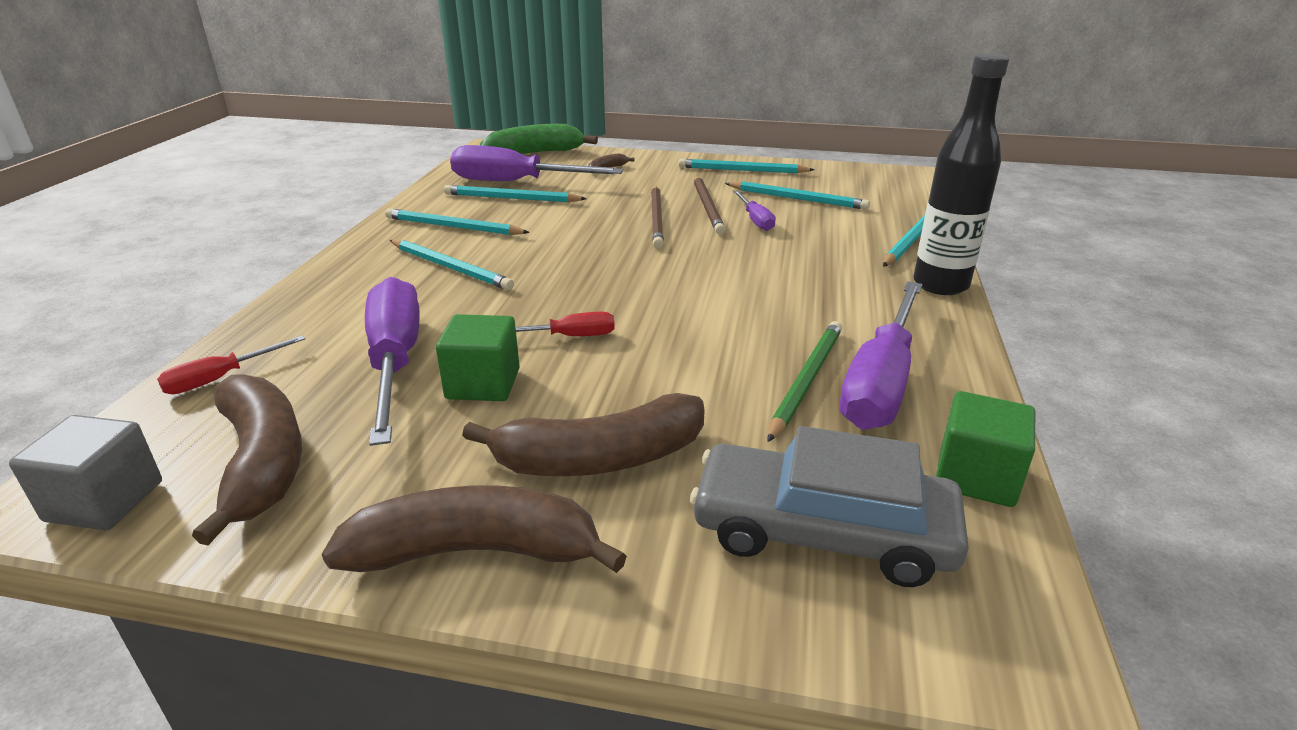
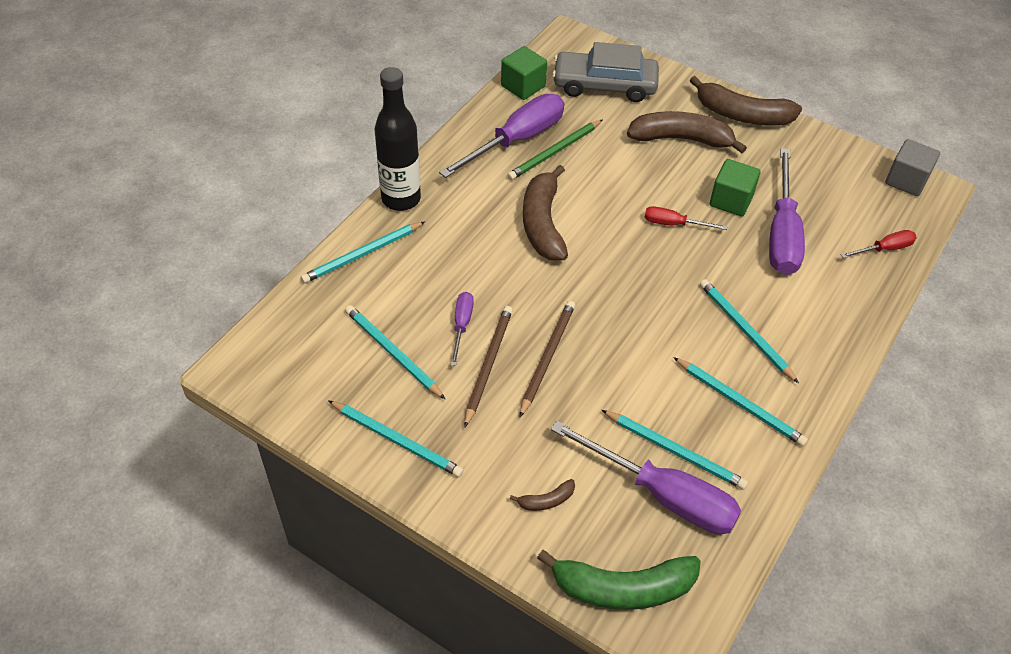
camera: 160 degrees left, 20 degrees up
(262, 462) = (841, 181): brown banana -> brown banana (543, 223)
(822, 531) = (604, 85): grey car -> grey car turned 150 degrees clockwise

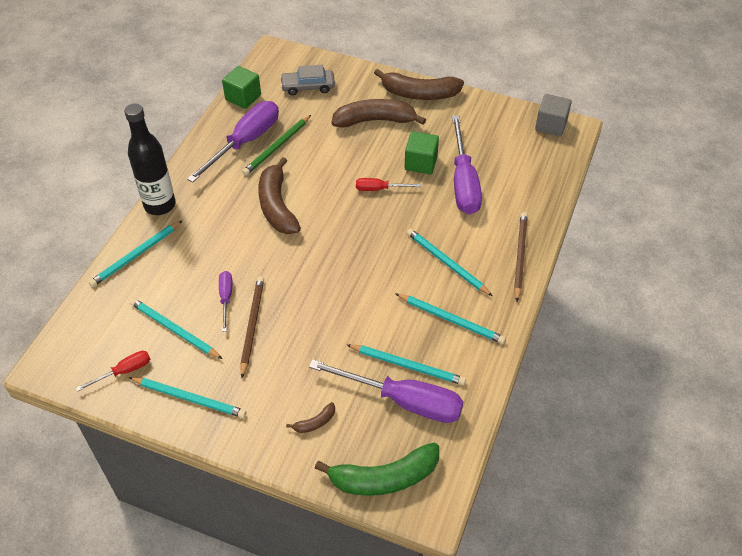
camera: 10 degrees left, 0 degrees up
(547, 357) = (297, 311): brown pencil -> brown pencil (520, 256)
(604, 85) = (308, 87): grey car -> grey car, size x0.64
(884, 249) = (542, 181): red screwdriver -> red screwdriver (124, 371)

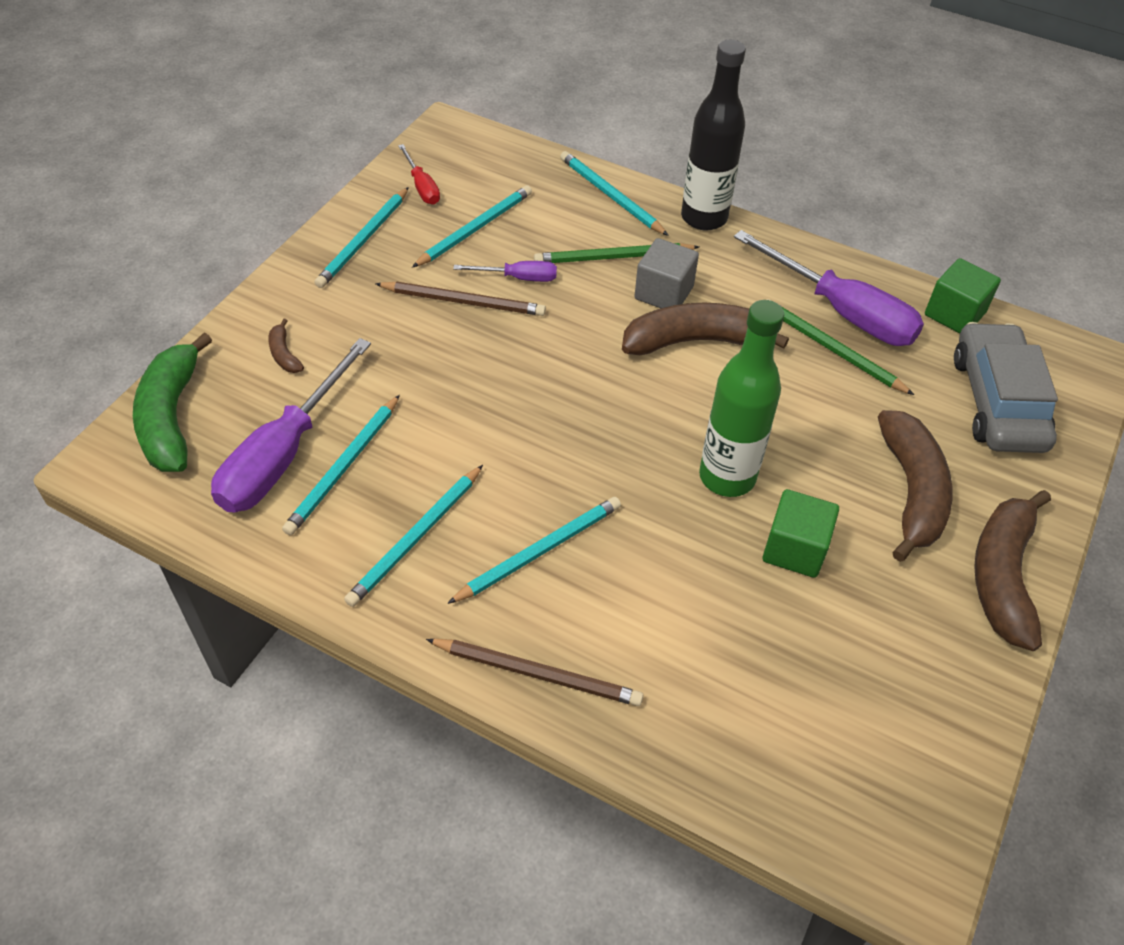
camera: 95 degrees right, 0 degrees up
(202, 249) = (613, 257): none -> green pencil
(308, 87) = (997, 401): grey car -> grey car, size x1.56
(379, 189) = (727, 477): red screwdriver -> green bottle
(463, 182) = (740, 612): purple screwdriver -> none
(551, 125) = (925, 827): grey cube -> grey cube (663, 293)

